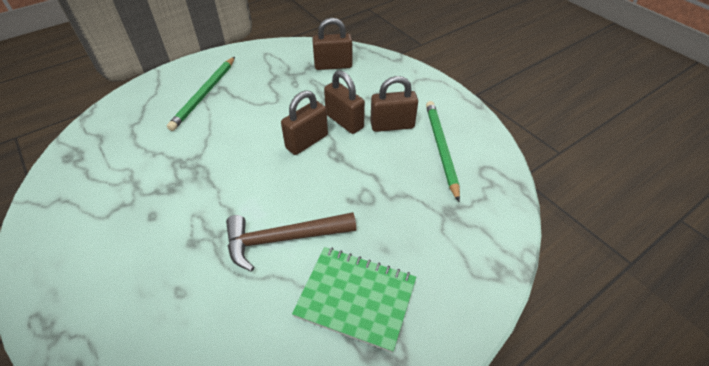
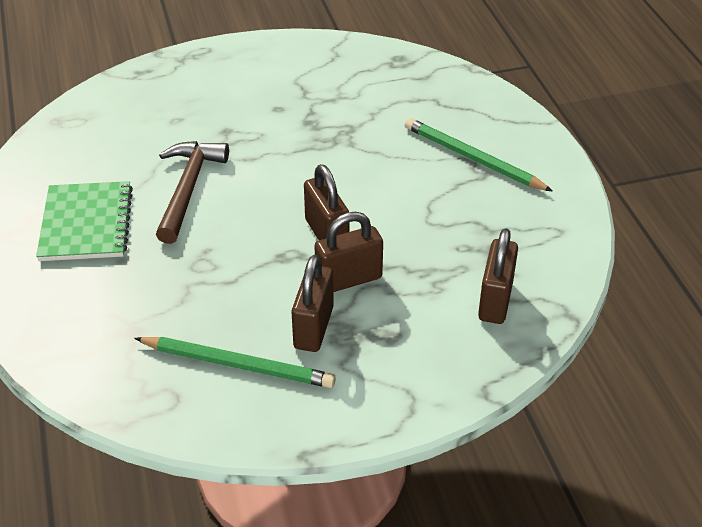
camera: 110 degrees right, 5 degrees down
(356, 298) = (86, 223): green notebook -> green notebook turned 45 degrees counterclockwise

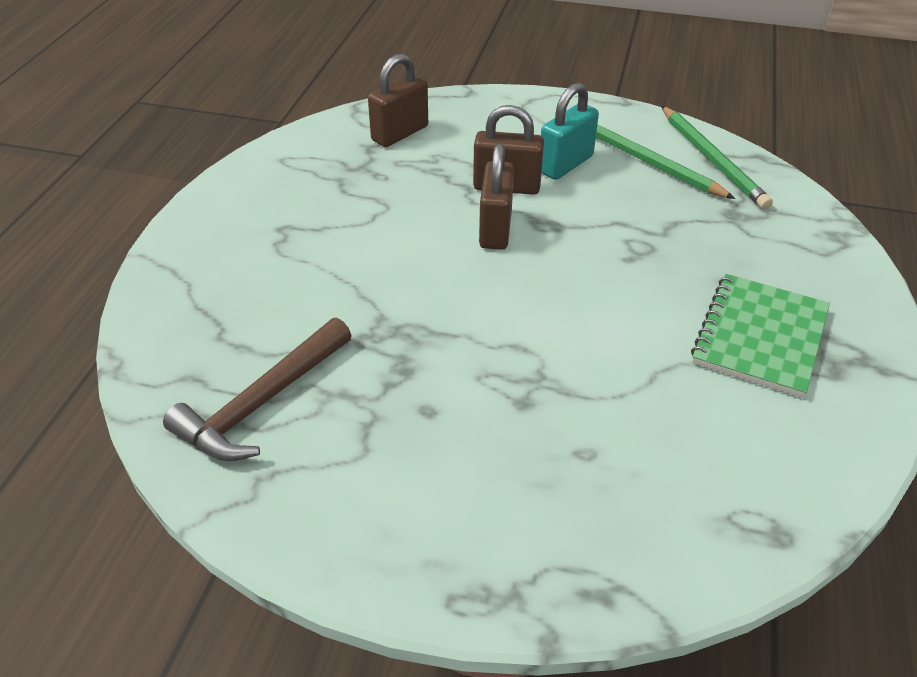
camera: 150 degrees left, 0 degrees up
(188, 189) = (617, 334): brown hammer -> brown hammer (262, 403)
(314, 327) = (565, 164): brown padlock -> turquoise padlock
(472, 158) = (272, 247): green pencil -> green pencil (712, 160)

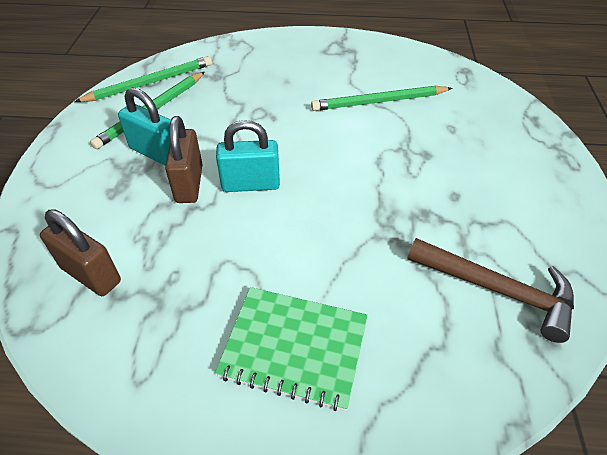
camera: 100 degrees left, 5 degrees up
(495, 229) = (251, 184): brown padlock -> turquoise padlock
(665, 376) = (379, 102): none -> green pencil
(760, 336) = (333, 70): green notebook -> green notebook (294, 348)

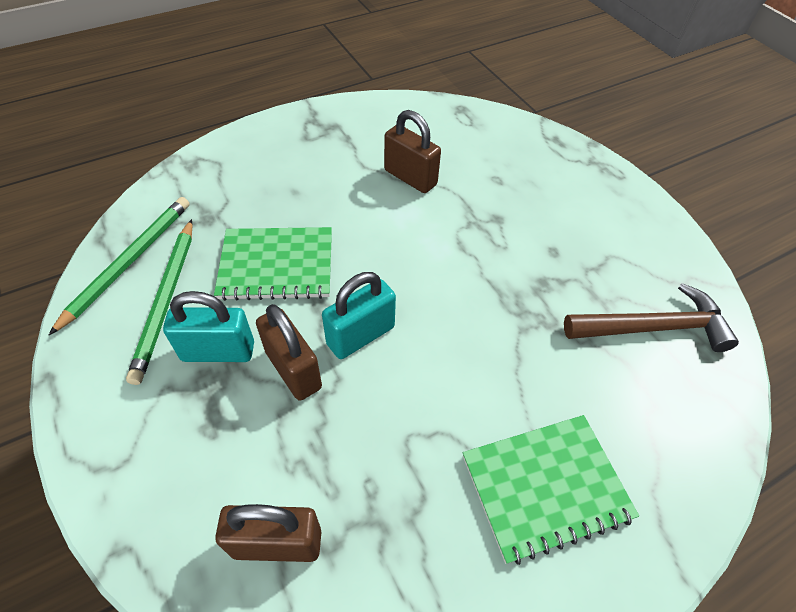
camera: 35 degrees left, 5 degrees up
(234, 119) = (277, 265): none -> green notebook
(379, 102) = (410, 178): green pencil -> brown padlock

